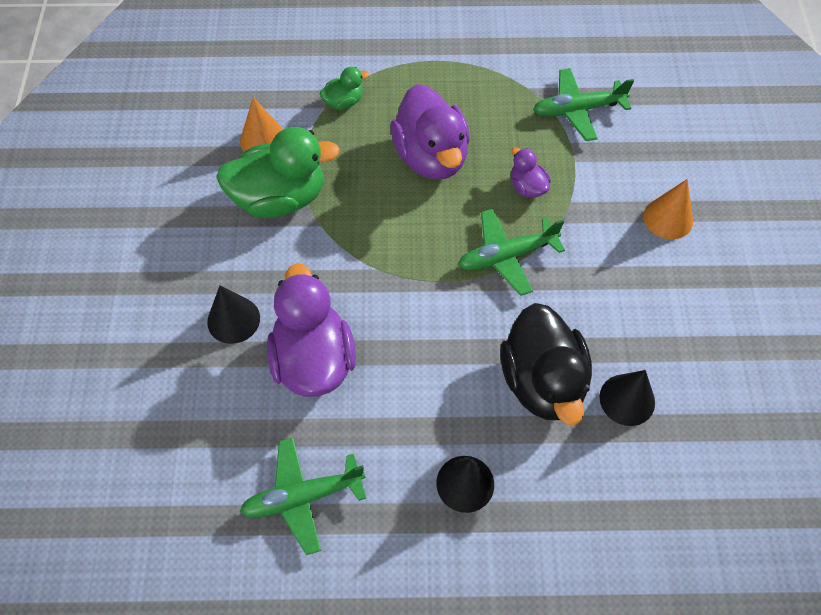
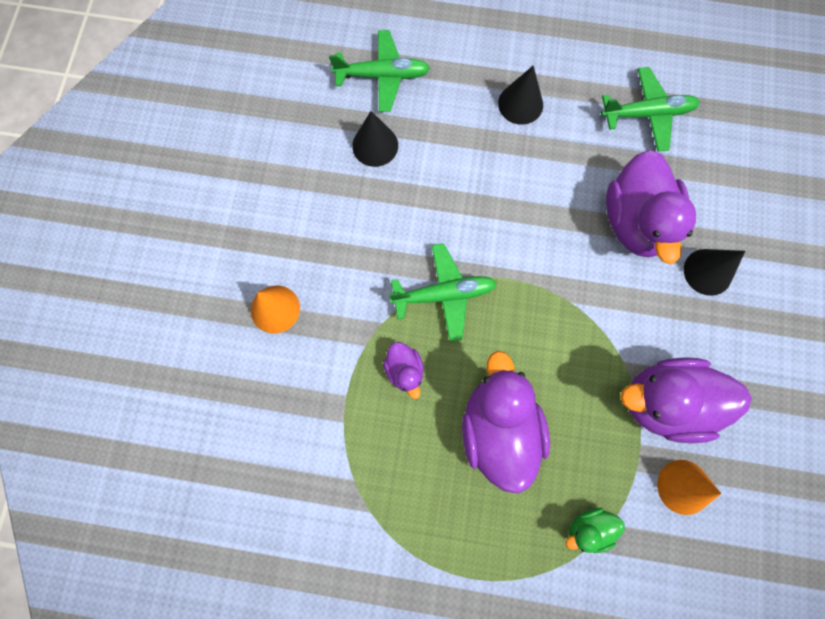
camera: 170 degrees left, 15 degrees up
(280, 198) = (664, 402): green duck -> purple duck
(542, 381) = (441, 171): black duck -> none
(577, 110) = (321, 466): green plane -> green plane (383, 76)

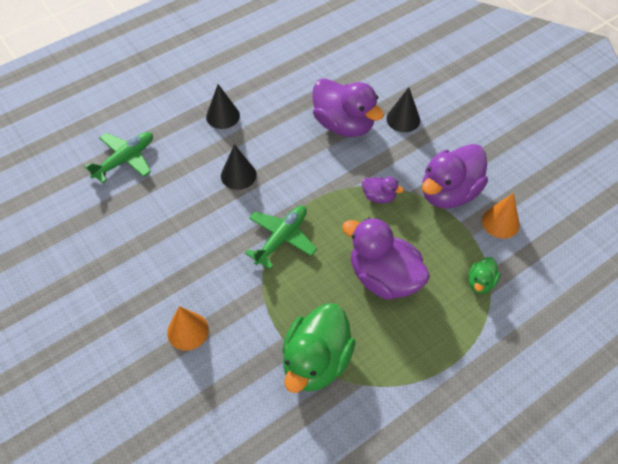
camera: 45 degrees left, 20 degrees down
(352, 448) = (316, 361): none -> green duck
(375, 145) = (158, 197): black cone -> black cone (238, 175)
(404, 370) = (301, 295): purple duck -> purple duck (379, 197)
(647, 114) = (295, 73): green plane -> none

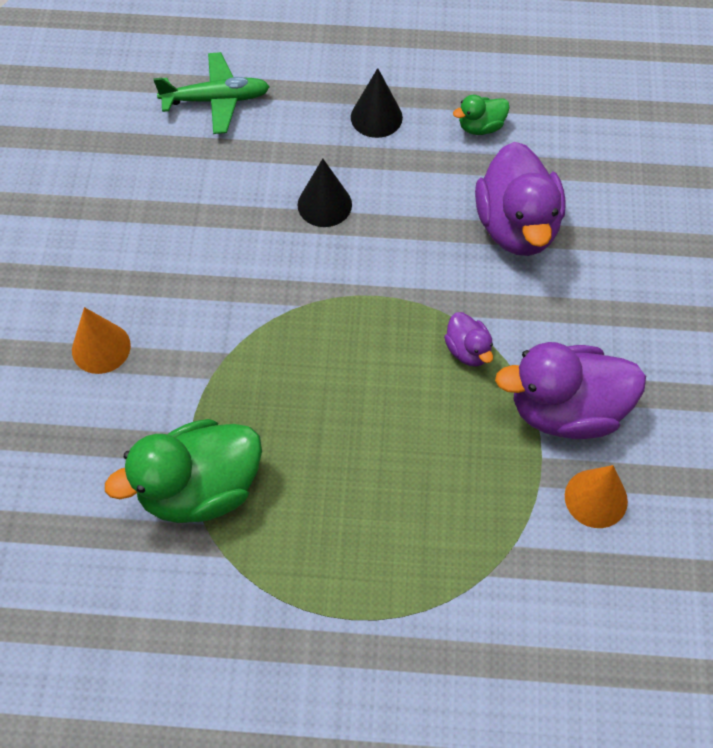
camera: 40 degrees right, 5 degrees up
(282, 238) = (300, 317): green plane -> none
(384, 278) = (373, 454): purple duck -> none
(403, 119) = (604, 271): black cone -> none
(480, 283) = (487, 552): green duck -> green duck (480, 127)

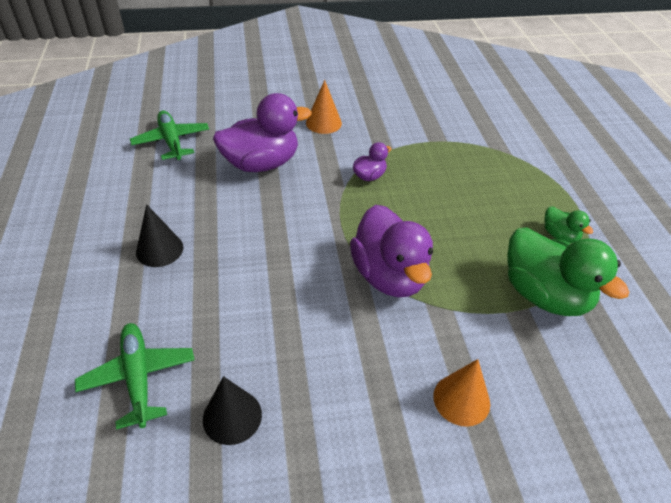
camera: 105 degrees left, 15 degrees down
(324, 204) = (261, 268): black cone -> black cone (232, 416)
(480, 127) = (168, 189): green duck -> green duck (559, 235)
(566, 410) = (394, 135): purple duck -> purple duck (389, 276)
(581, 133) = (171, 141): none -> green plane
(596, 498) = (443, 122): orange cone -> orange cone (323, 123)

